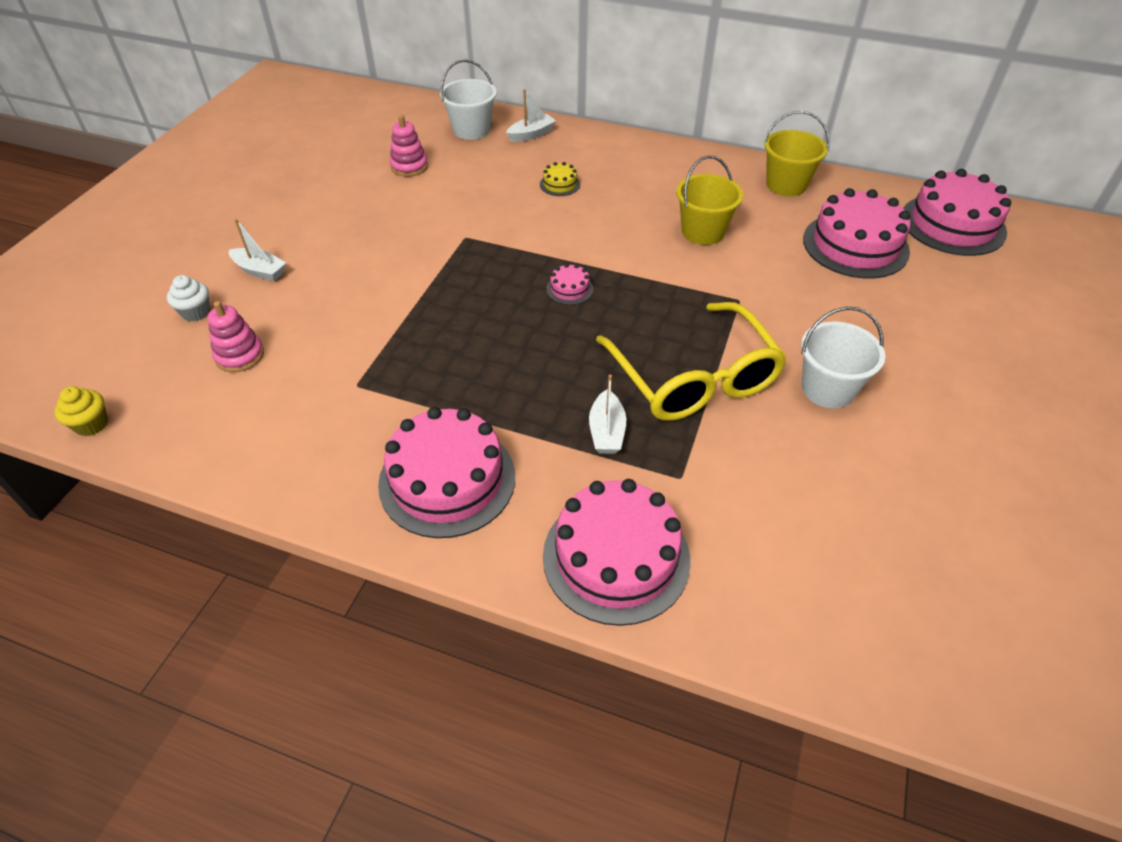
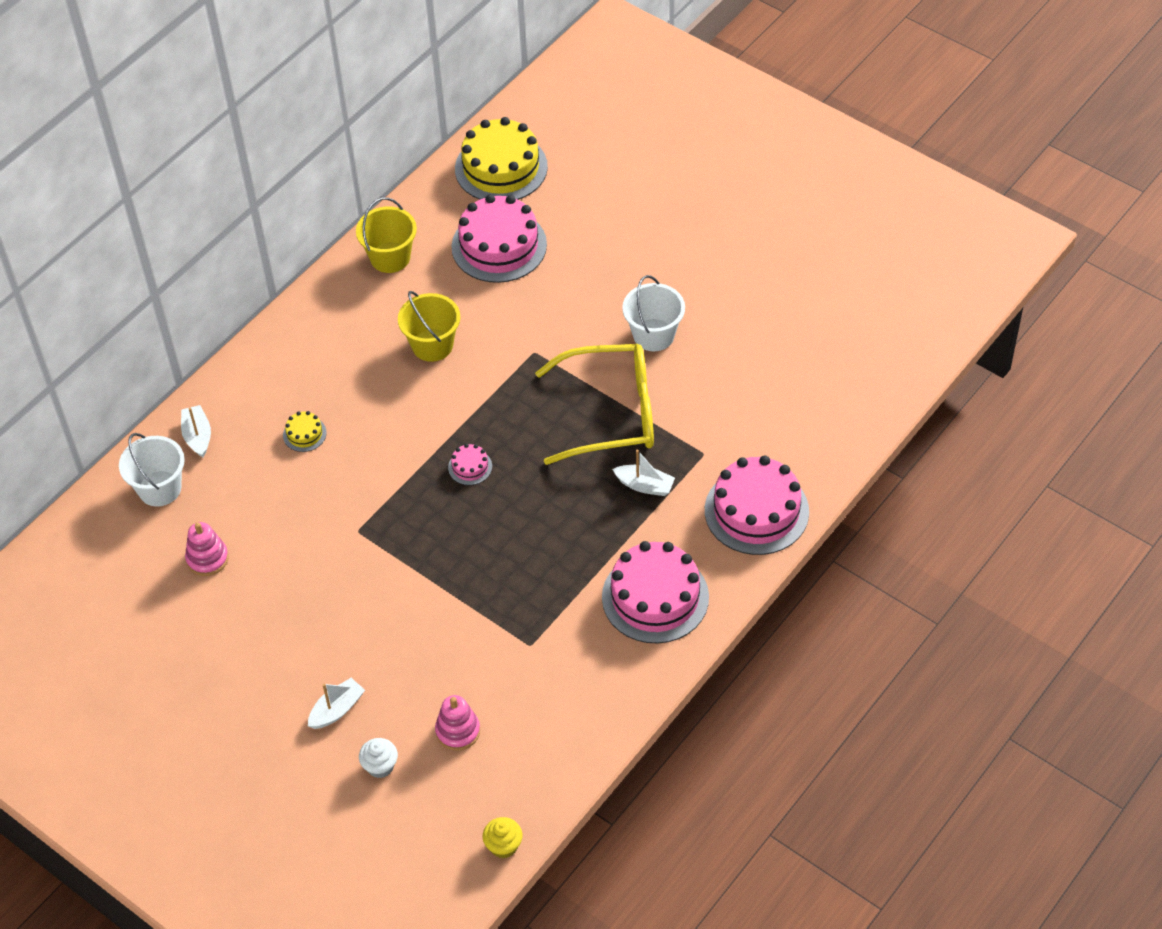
camera: 70 degrees left, 5 degrees up
(952, 224) = (501, 168): pink cake -> yellow cake

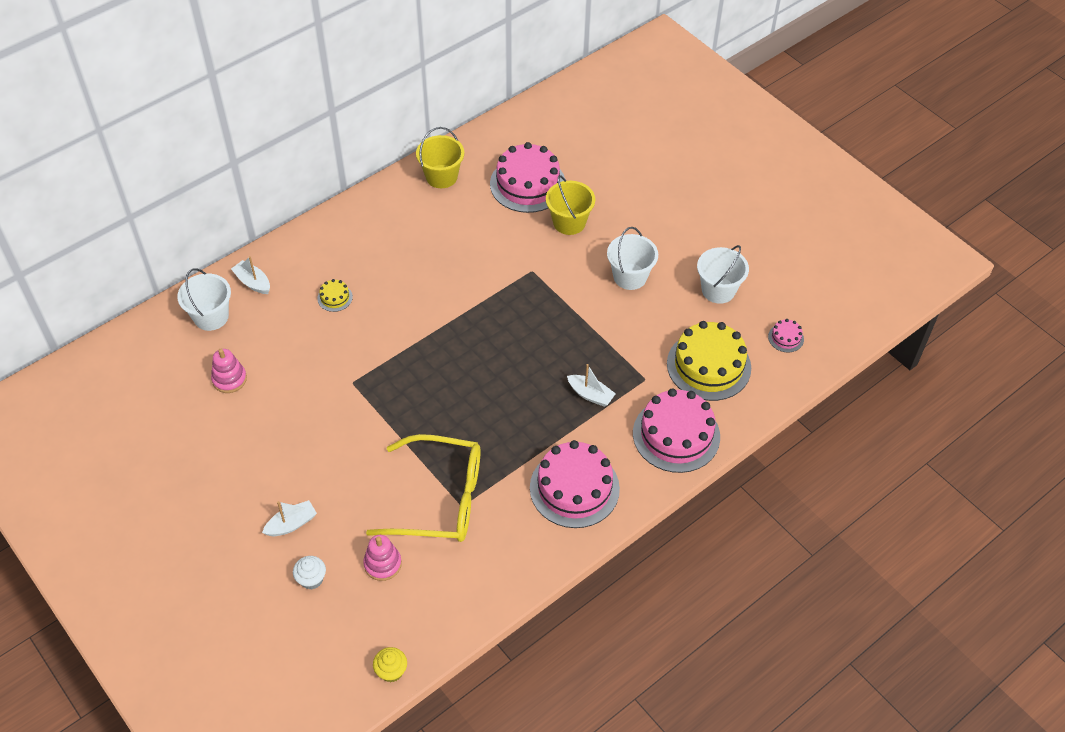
camera: 10 degrees right, 0 degrees up
(198, 436) = (253, 282): white boat -> white boat turned 45 degrees counterclockwise
(432, 345) = (454, 249): yellow bucket -> yellow bucket (569, 222)
(470, 467) = (455, 350): pink cake -> pink cake (786, 338)
(501, 168) = (546, 126): yellow cake -> yellow cake (708, 365)
(611, 413) = (579, 331): yellow glasses -> yellow glasses (440, 499)
(762, 330) = (718, 290): none -> white bucket

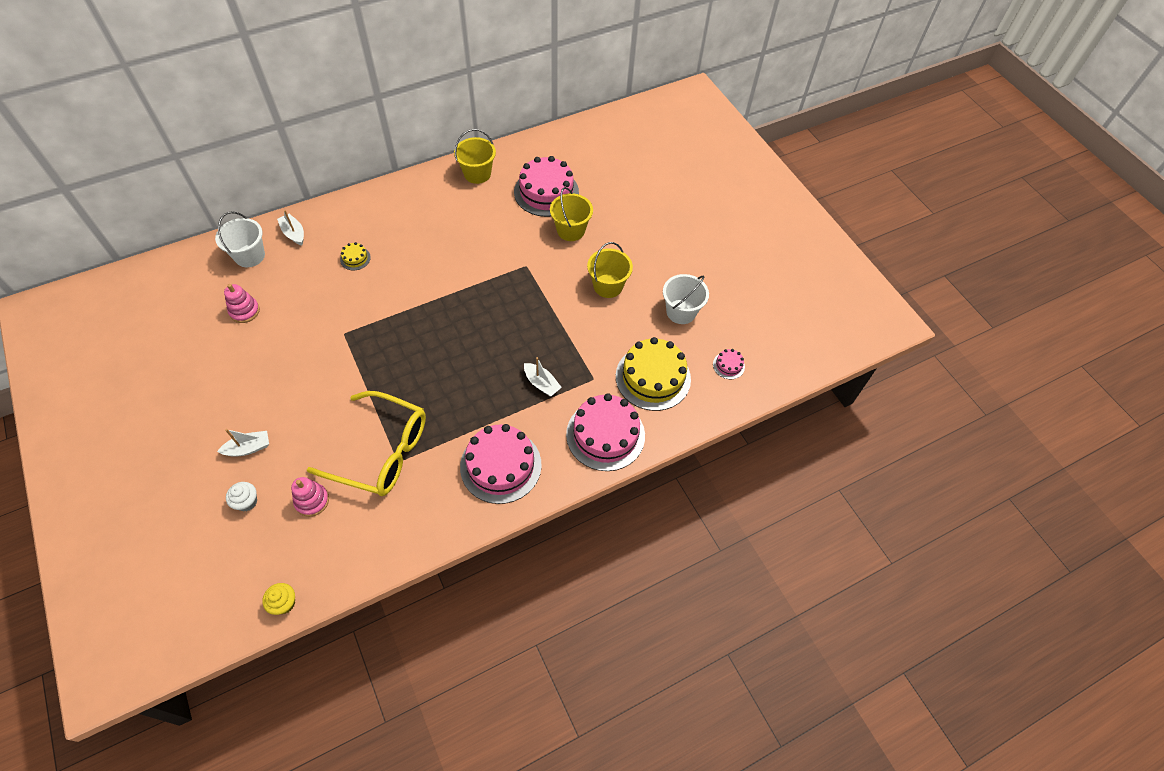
camera: 10 degrees right, 5 degrees up
(630, 276) = (608, 286): white bucket -> yellow bucket

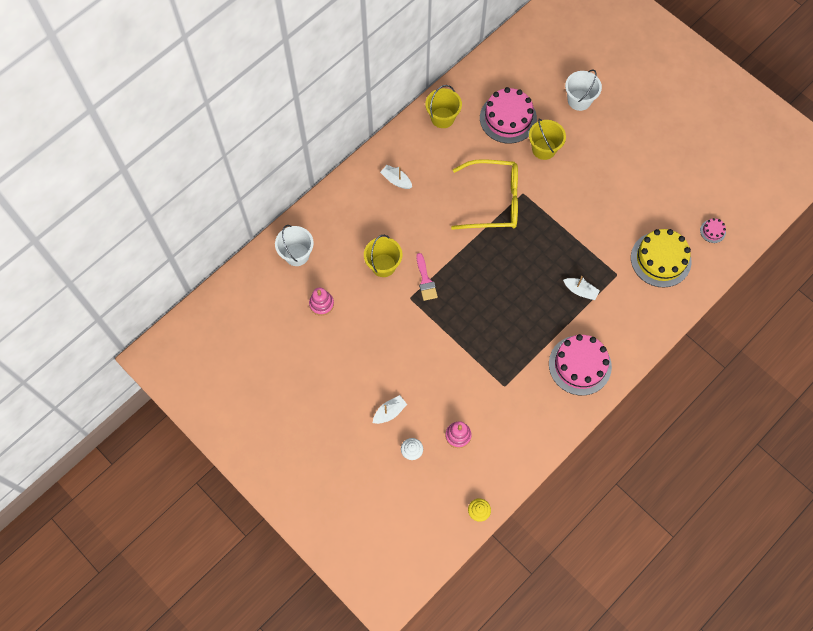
camera: 15 degrees left, 10 degrees up
(294, 233) = (321, 223): white boat -> white boat (396, 180)
(355, 258) = (383, 230): yellow cake -> none
(371, 321) = (425, 280): none -> pink brush
(381, 452) = (488, 383): yellow glasses -> yellow glasses (493, 201)
(605, 435) = (644, 317): pink cake -> none
(608, 286) = (595, 191): yellow bucket -> yellow bucket (383, 265)
(681, 312) = (660, 196): white bucket -> white bucket (579, 100)

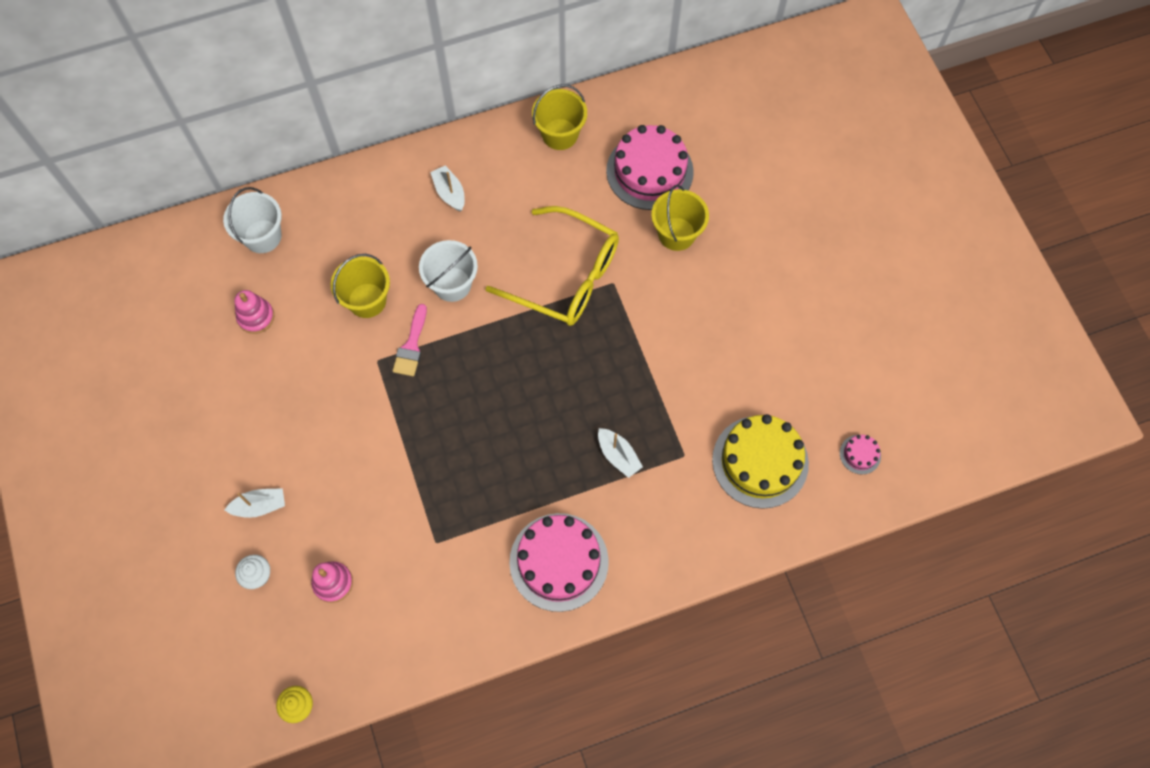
camera: 25 degrees right, 0 degrees up
(579, 100) = (764, 187): white bucket -> white bucket (452, 284)

